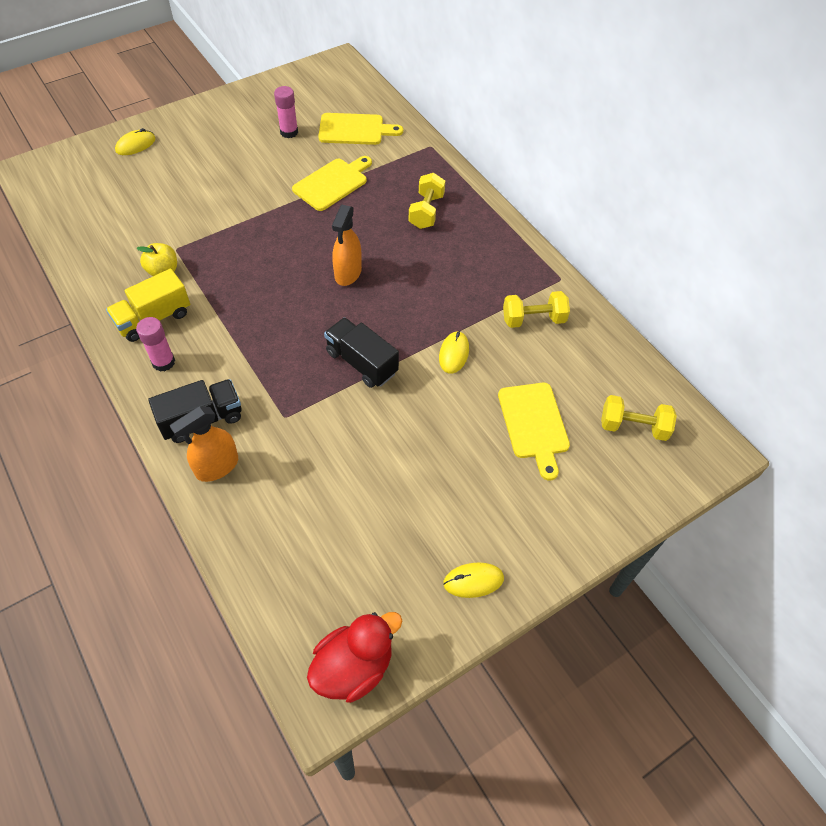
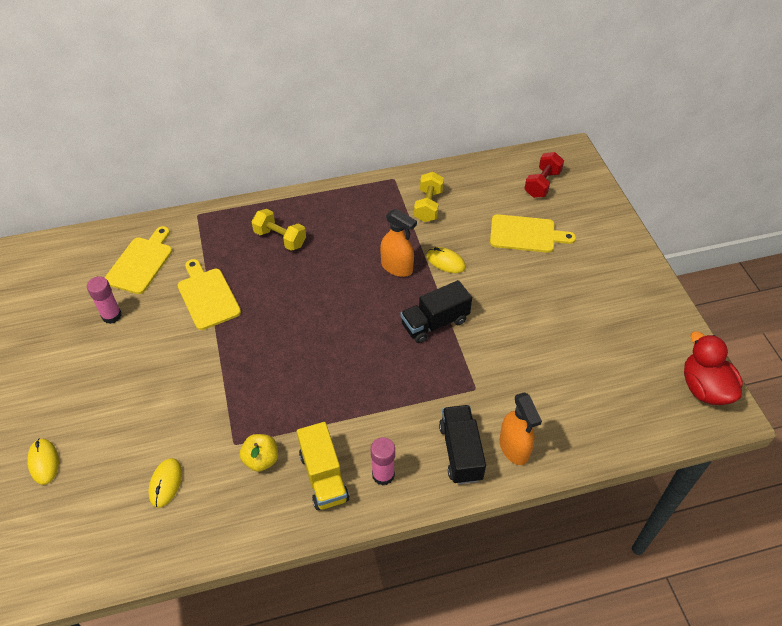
camera: 70 degrees left, 5 degrees down
(348, 273) = (330, 310): orange spray bottle -> orange spray bottle (397, 267)
(473, 581) = (647, 303): yellow mouse -> yellow mouse (166, 483)
(633, 427) = (542, 184): yellow dumbbell -> red dumbbell

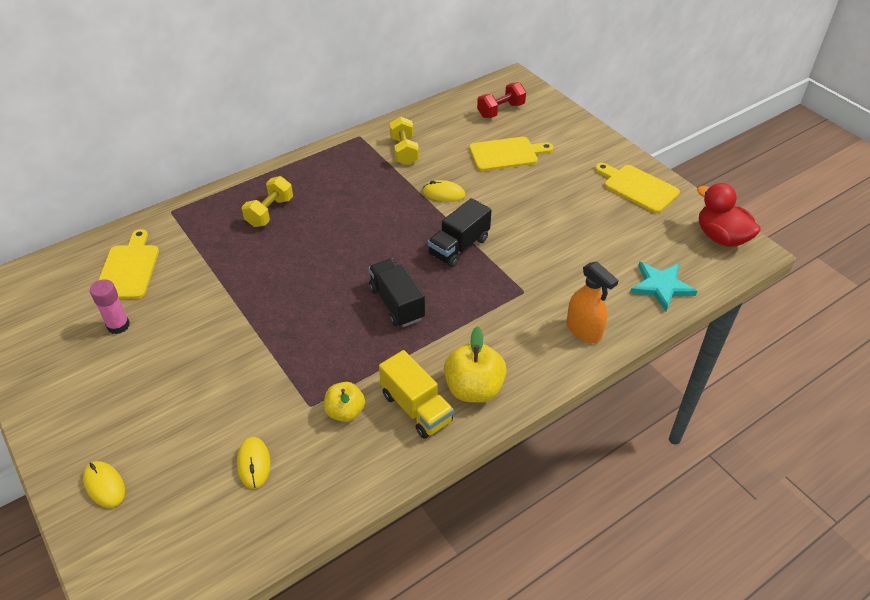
camera: 20 degrees left, 5 degrees down
(207, 296) = (217, 281): yellow cutting board -> yellow cutting board (638, 187)
(280, 238) = (270, 212): yellow dumbbell -> yellow dumbbell turned 75 degrees counterclockwise
(383, 475) = (474, 389): pink glue stick -> yellow apple
(397, 267) = (399, 209): orange spray bottle -> none
(460, 452) = (537, 348): black truck -> black truck (396, 303)
(542, 184) = (501, 110): red dumbbell -> red dumbbell turned 45 degrees clockwise
(614, 424) = (661, 286): none -> turquoise star

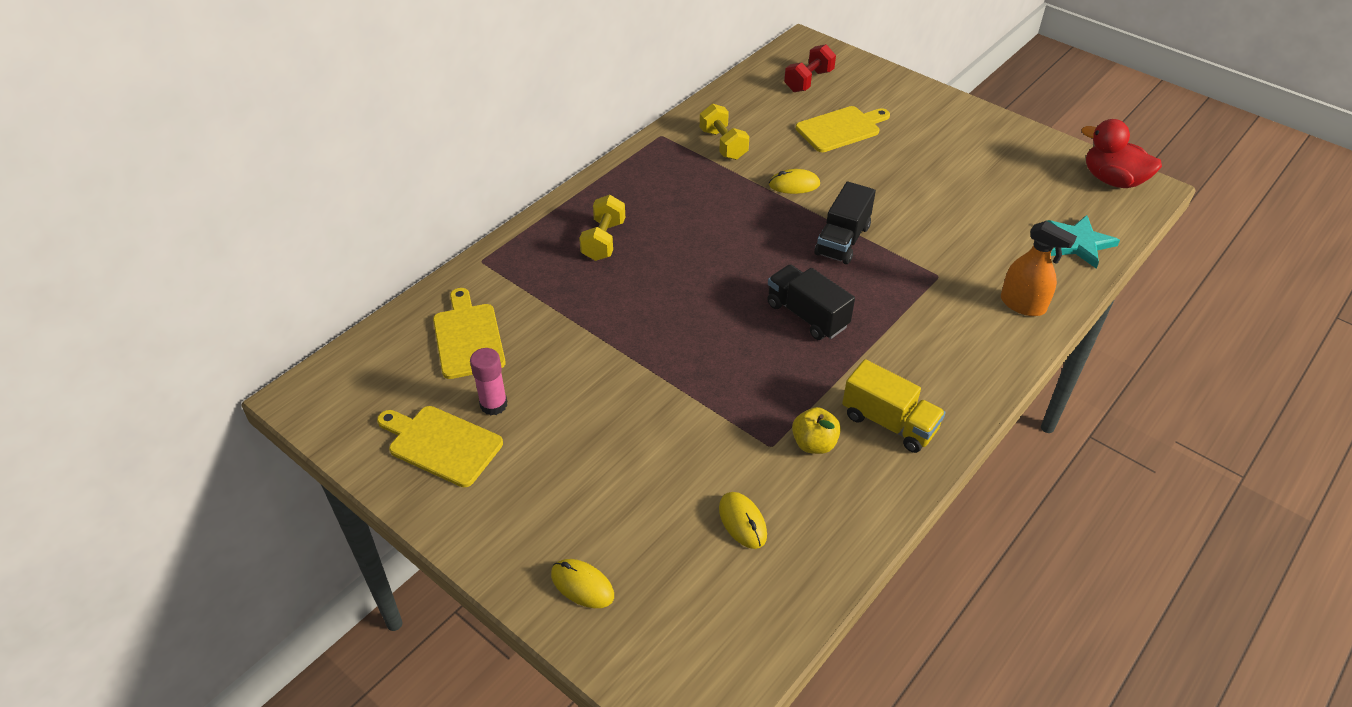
camera: 15 degrees left, 0 degrees up
(474, 389) = (940, 389): yellow apple -> none
(638, 187) = (1001, 142): yellow cutting board -> yellow cutting board (441, 444)

